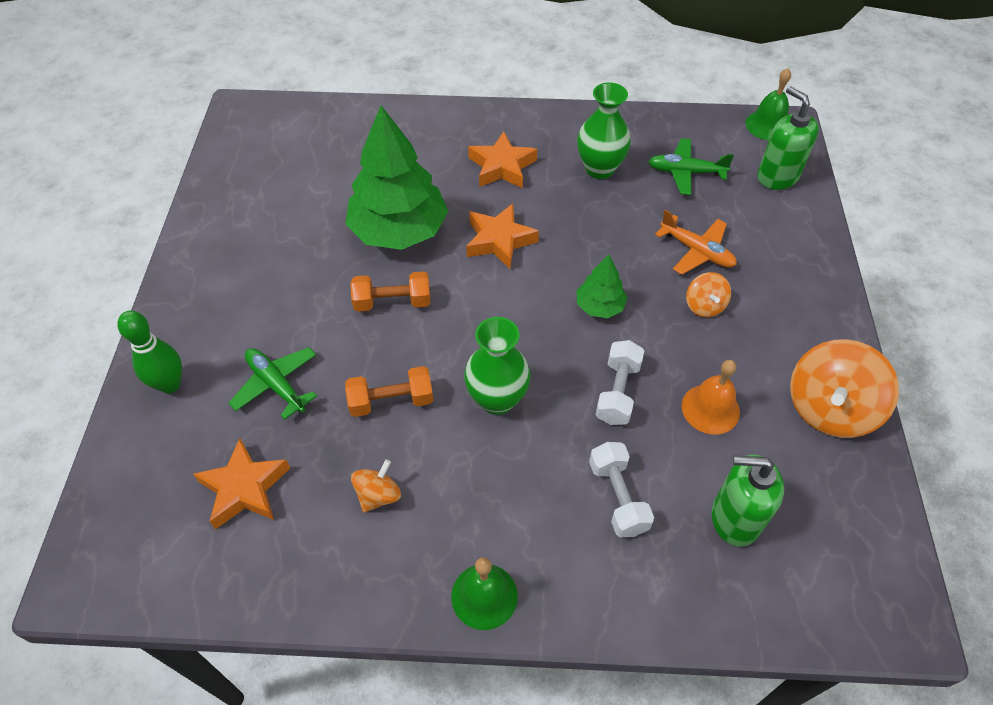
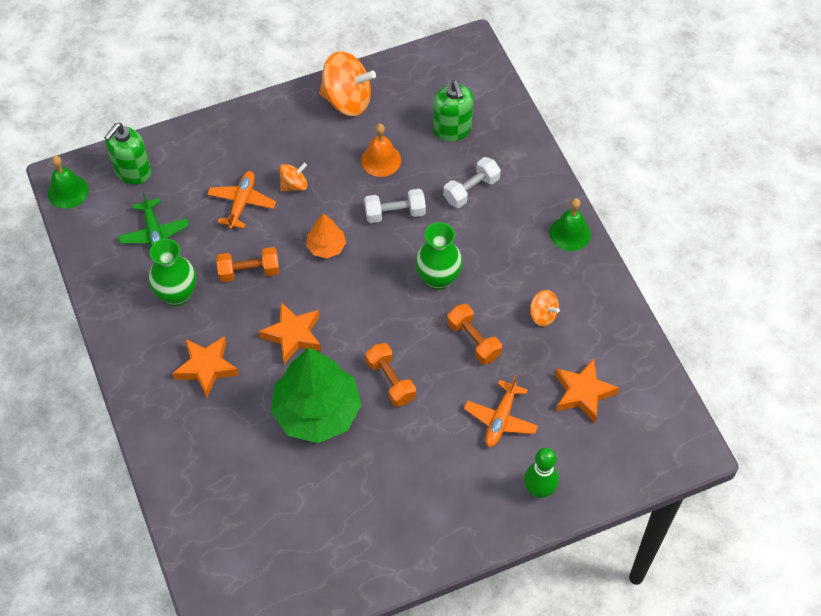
camera: 115 degrees left, 5 degrees up
(276, 385) = (501, 419): green plane -> orange plane
(378, 495) = (543, 315): orange spinning top -> orange spinning top turned 150 degrees counterclockwise
(599, 306) = (326, 247): green tree -> orange tree
(600, 230) = (249, 271): none -> orange dumbbell

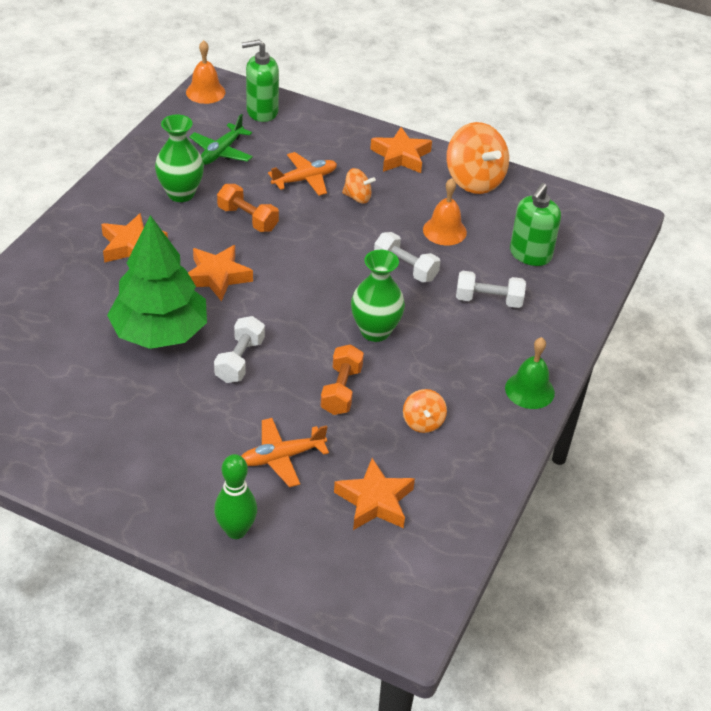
camera: 45 degrees right, 15 degrees down
(68, 191) = (205, 92): green bell -> orange bell
(276, 123) = (400, 156): none -> orange star
(326, 247) = (323, 247): orange tree -> none
(390, 381) = (240, 360): orange dumbbell -> white dumbbell

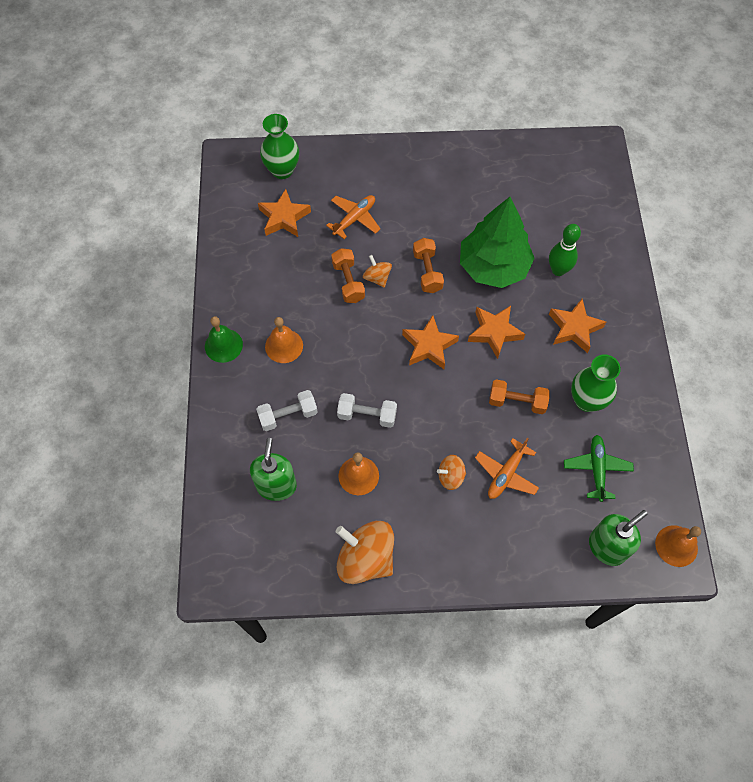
camera: 155 degrees right, 20 degrees up
(236, 530) = (350, 165): green bowling pin -> green bowling pin (558, 270)
(240, 360) = (427, 272): white dumbbell -> orange dumbbell
(375, 331) = (354, 342): green vase -> green vase (282, 170)
(400, 156) = (447, 555): orange star -> orange star (429, 346)
(423, 422) = (283, 284): orange spinning top -> orange spinning top (377, 278)
(458, 360) = (284, 346): none -> orange bell

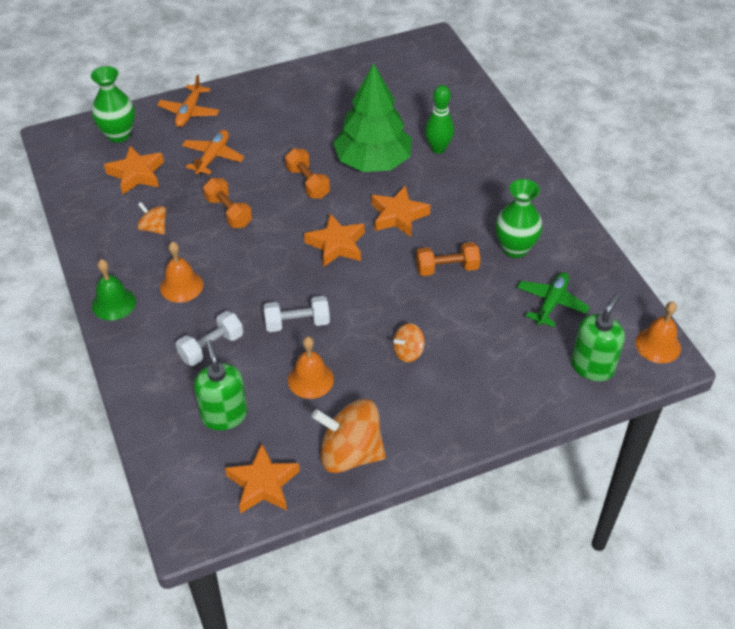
camera: 20 degrees left, 15 degrees down
(377, 278) = (257, 201): orange spinning top -> orange spinning top (153, 228)
(506, 474) = (464, 333): orange plane -> orange plane (189, 112)
(574, 328) = (475, 192): orange star -> orange star (263, 484)
(596, 469) = (551, 303): green plane -> green plane turned 45 degrees clockwise

